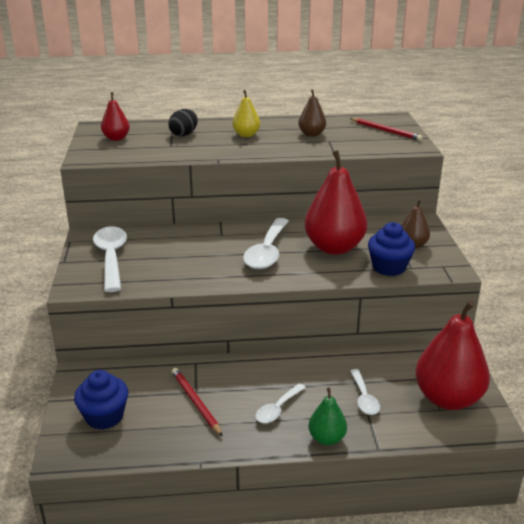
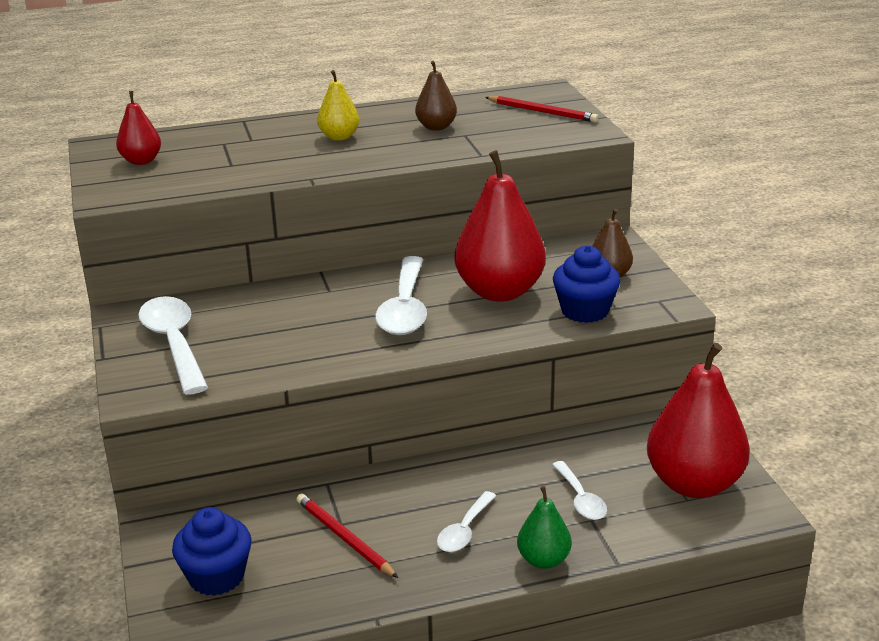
camera: 10 degrees left, 0 degrees up
(184, 134) = (244, 145): black egg -> none

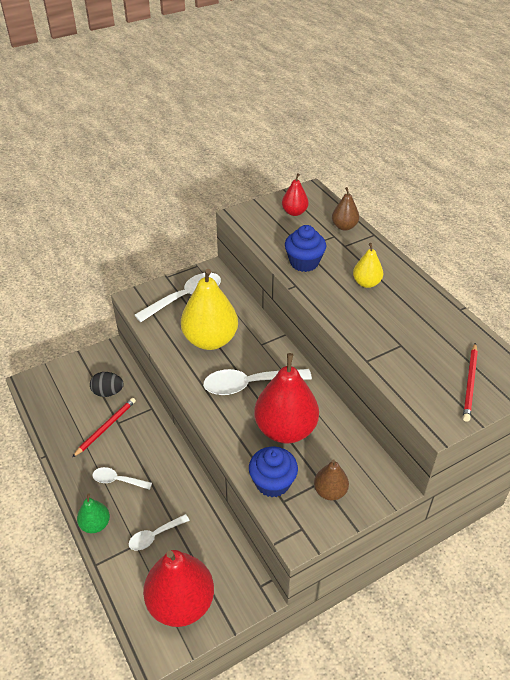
camera: 75 degrees right, 15 degrees up
(216, 576) = (72, 385): blue cupcake -> blue cupcake (304, 262)
(261, 531) = (108, 392): none -> black egg
(292, 330) = (210, 340): none -> yellow pear
(436, 127) = (407, 327): brown pear -> brown pear (344, 226)

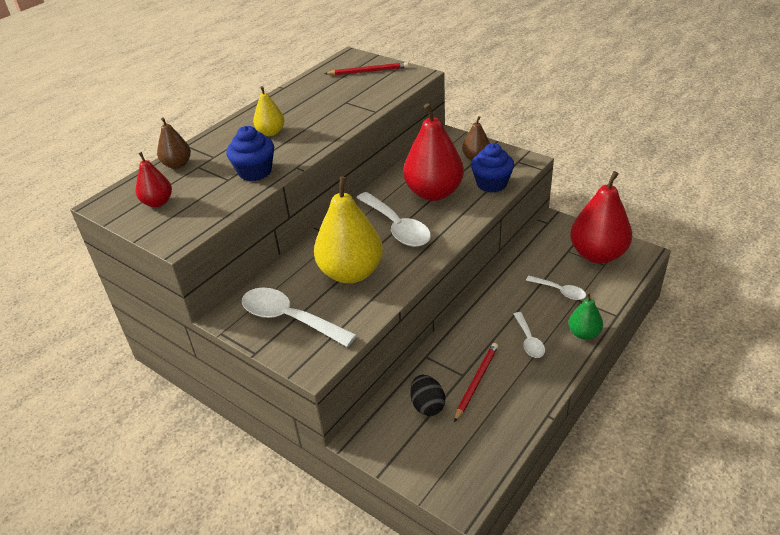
camera: 110 degrees left, 5 degrees down
(105, 427) = (476, 382): red pencil -> red pencil turned 105 degrees clockwise

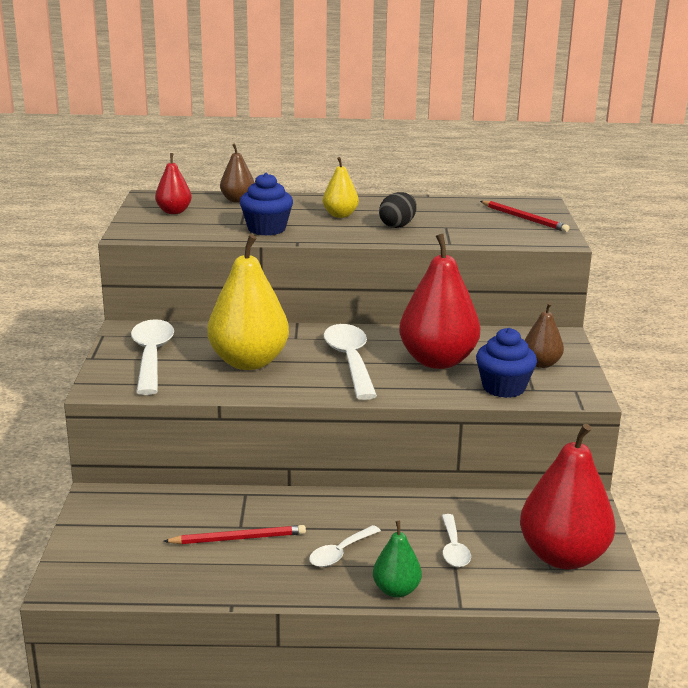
camera: 50 degrees right, 15 degrees down
(397, 227) = (350, 361): white spoon -> white spoon turned 150 degrees clockwise
(427, 405) = (175, 519): black egg -> black egg (397, 225)

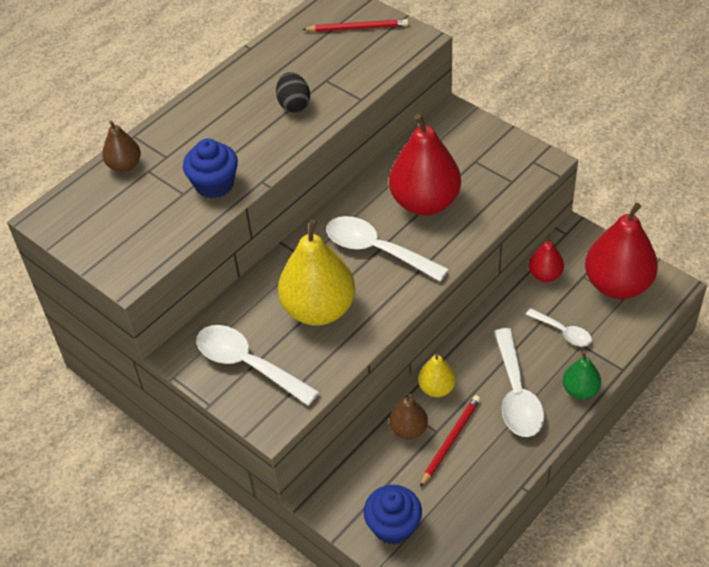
camera: 45 degrees left, 25 degrees up
(174, 212) = (105, 221): red pear -> red pear (545, 275)
(340, 215) = (234, 123): yellow pear -> yellow pear (436, 388)
(340, 553) = (516, 394): white spoon -> white spoon, size x1.79
(503, 387) = (496, 194): blue cupcake -> blue cupcake (393, 526)
(541, 364) = (482, 152): brown pear -> brown pear (408, 430)

